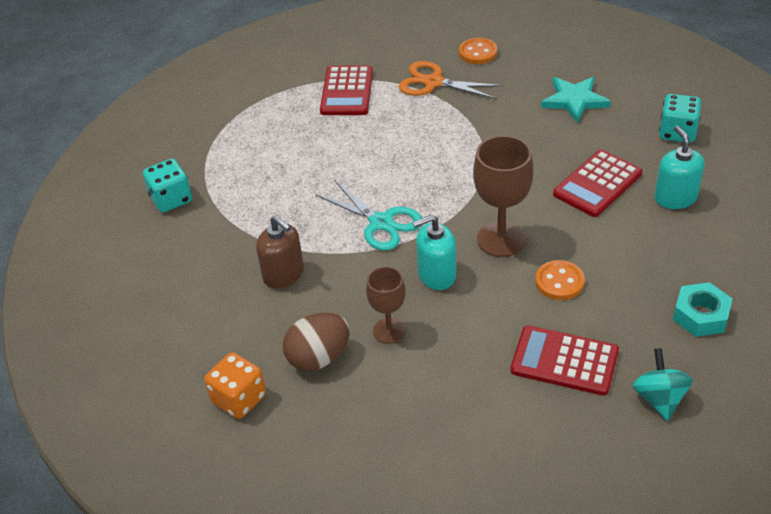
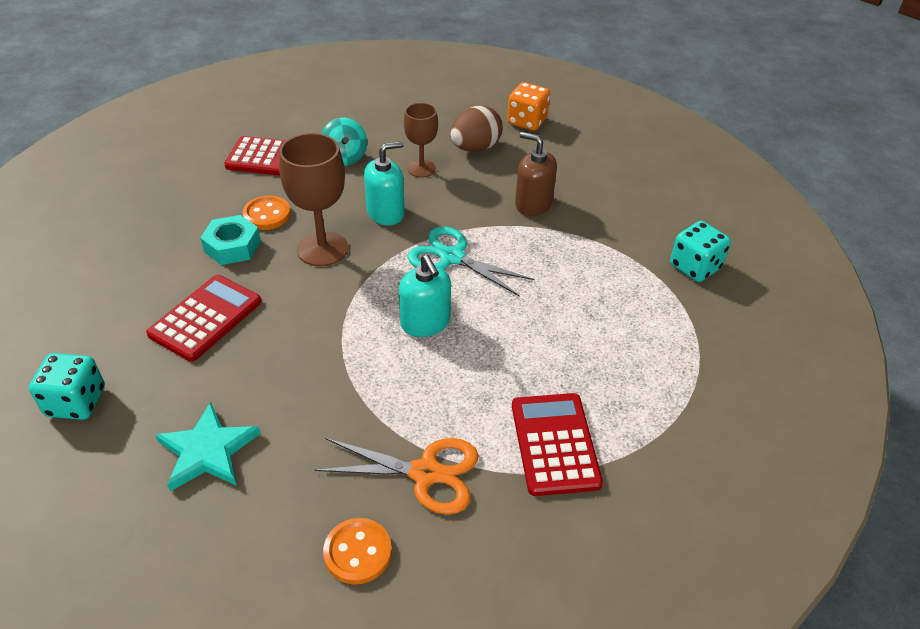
camera: 165 degrees right, 0 degrees up
(659, 398) = (200, 141): turquoise spinning top -> turquoise spinning top (345, 157)
(675, 197) = (118, 307): turquoise soap dispenser -> turquoise soap dispenser (425, 322)
(701, 315) = (142, 196): turquoise nut -> turquoise nut (232, 246)

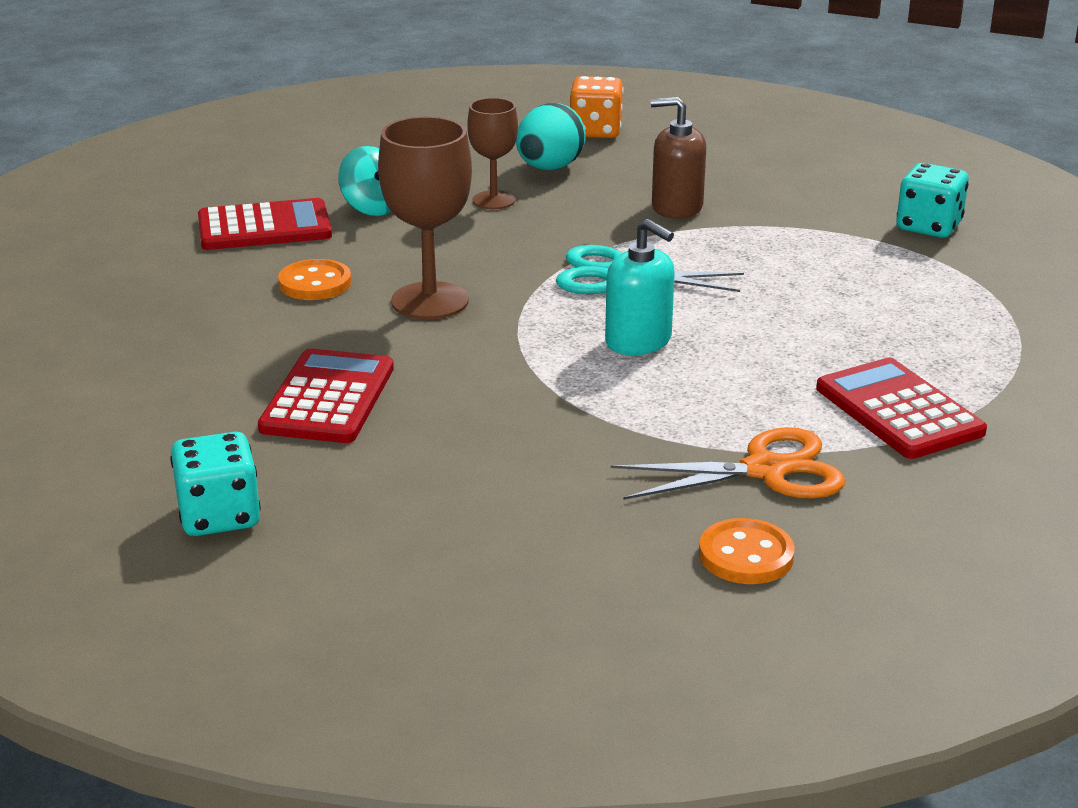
camera: 20 degrees left, 15 degrees down
(208, 451) = (459, 517): turquoise star -> none
(232, 246) = (295, 323): turquoise nut -> none
(386, 213) = (485, 251): turquoise soap dispenser -> none
(475, 148) = (549, 168): brown egg -> turquoise egg

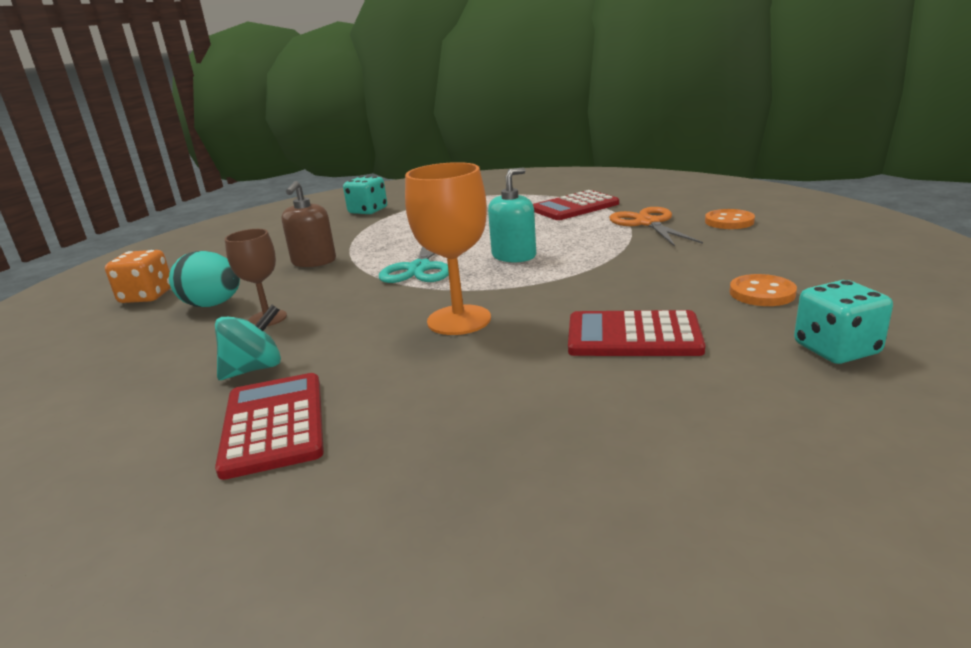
camera: 90 degrees left, 5 degrees down
(315, 283) = (421, 373): orange button -> orange button (762, 293)
(430, 301) = (459, 320): brown goblet -> orange goblet

